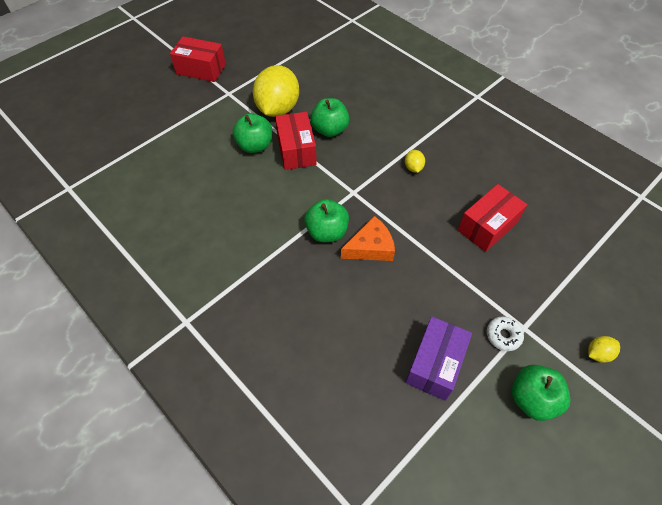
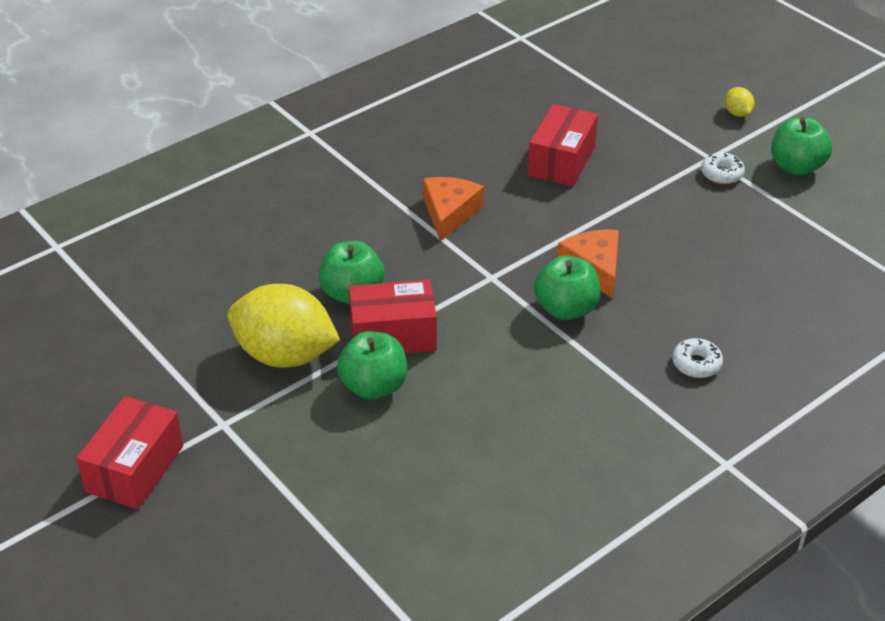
camera: 85 degrees left, 15 degrees down
(278, 307) = (696, 364): none -> white donut
(413, 167) = (449, 212): yellow lemon -> orange cheese
(435, 364) = (764, 230): purple box -> none
(487, 226) = (561, 161): red box -> red box turned 60 degrees clockwise

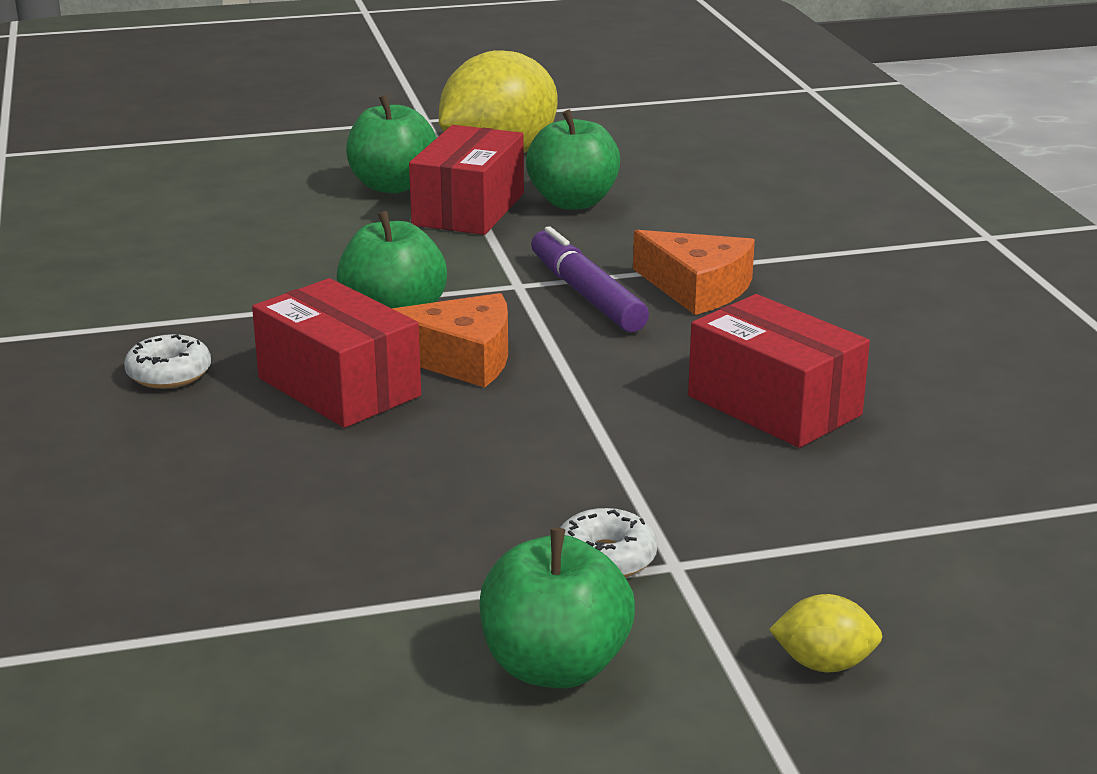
camera: 115 degrees right, 15 degrees down
(135, 469) = (410, 85): red box -> red box (339, 387)
(486, 248) = (586, 294): none -> purple marker

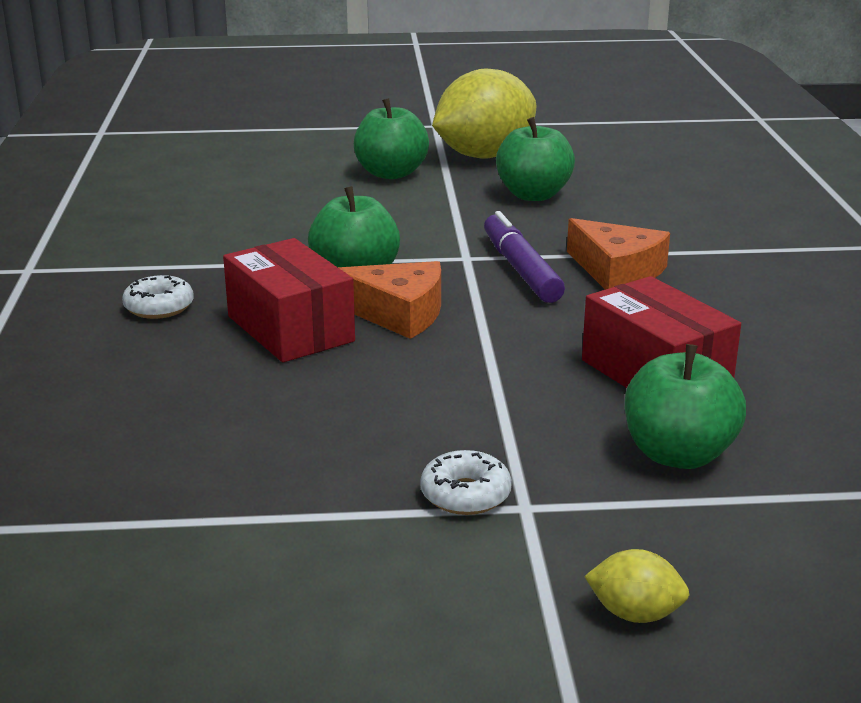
camera: 10 degrees right, 0 degrees up
(469, 209) = (446, 195): red box -> none
(555, 667) = (389, 589): green apple -> green apple (678, 454)

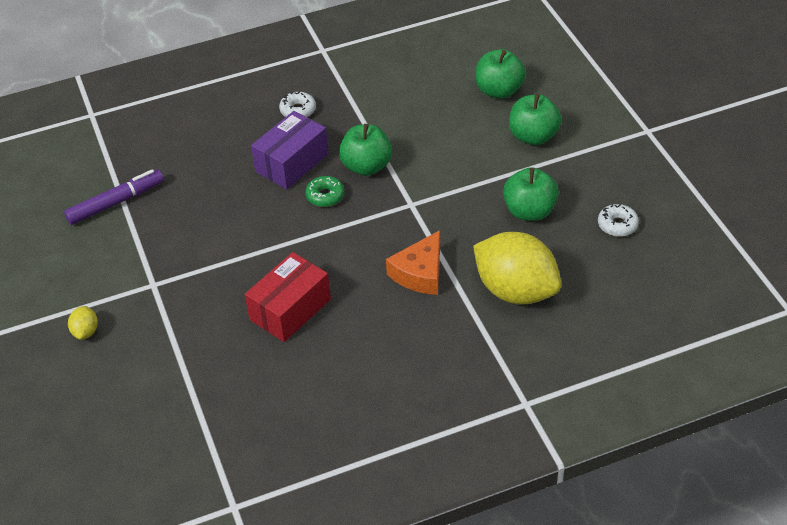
camera: 75 degrees right, 20 degrees up
(290, 329) = (292, 163): red box -> purple box
(398, 313) = (325, 196): orange cheese -> green donut
(465, 495) = (157, 263): white donut -> white donut (617, 225)
(484, 156) = (594, 171): yellow lemon -> yellow lemon (516, 290)
(520, 269) = (403, 231): purple marker -> purple marker (116, 202)
(678, 454) = (211, 329): green apple -> green apple (499, 91)

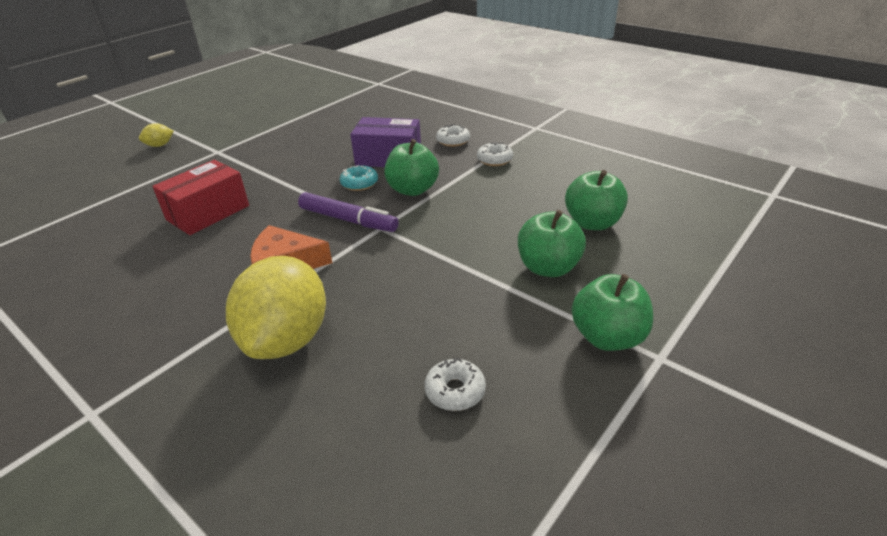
camera: 60 degrees right, 10 degrees down
(116, 202) = (296, 115): purple marker -> purple marker (348, 220)
(290, 309) = (208, 212): red box -> red box turned 60 degrees counterclockwise
(325, 196) = (359, 183): green donut -> turquoise donut
(359, 99) = (494, 160): none -> white donut
(529, 211) = (425, 305): green apple -> green apple (607, 337)

